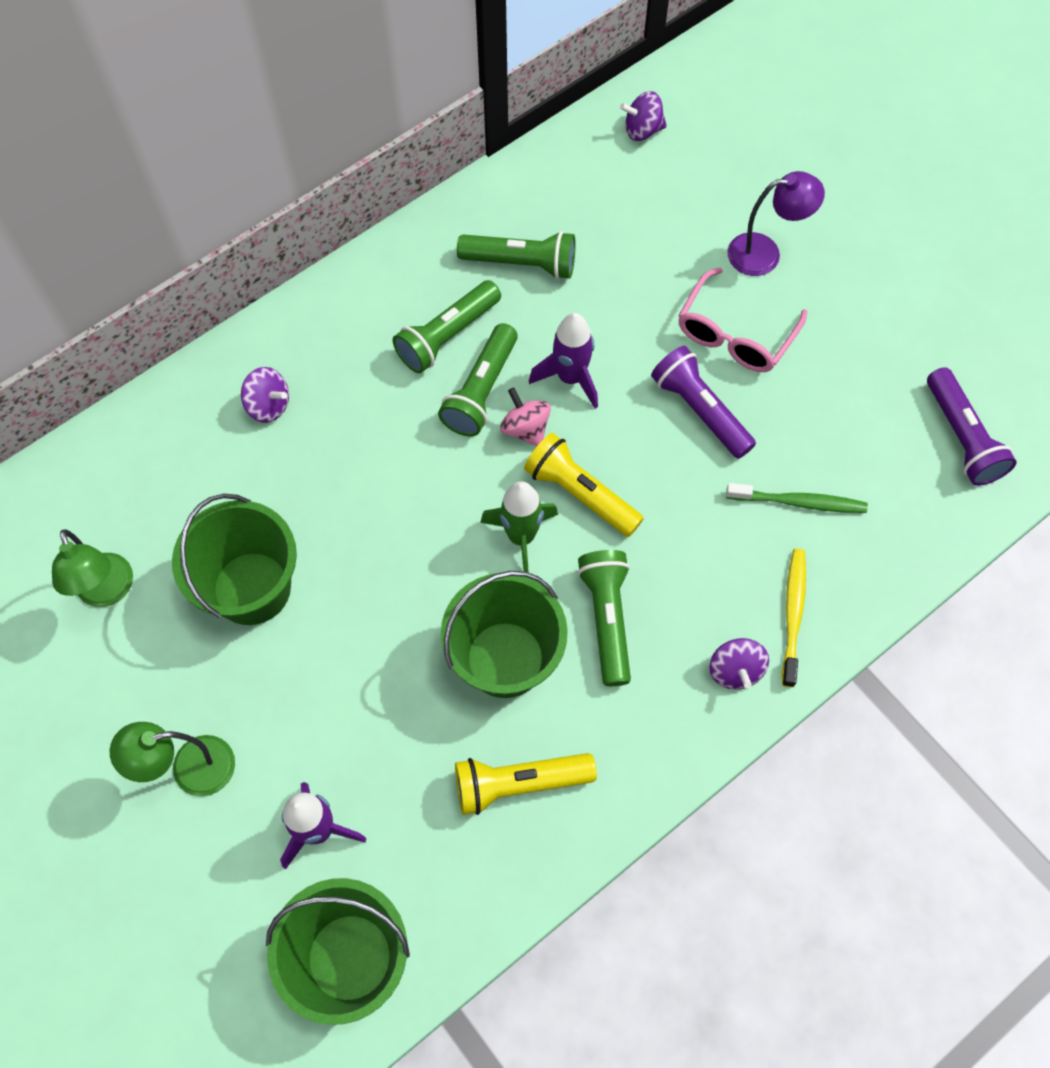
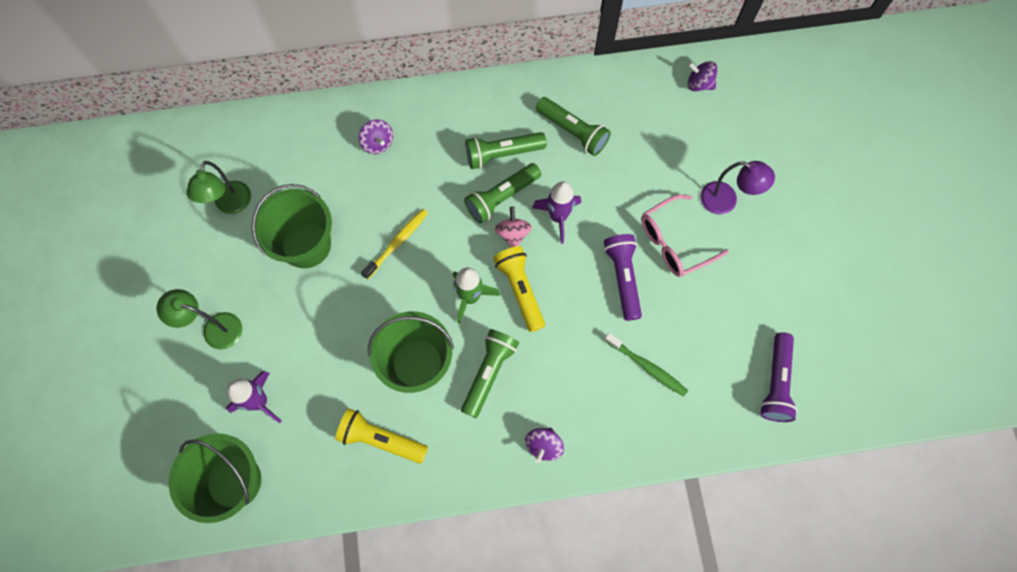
camera: 30 degrees right, 5 degrees up
(793, 614) = (599, 432): yellow toothbrush -> yellow toothbrush (397, 243)

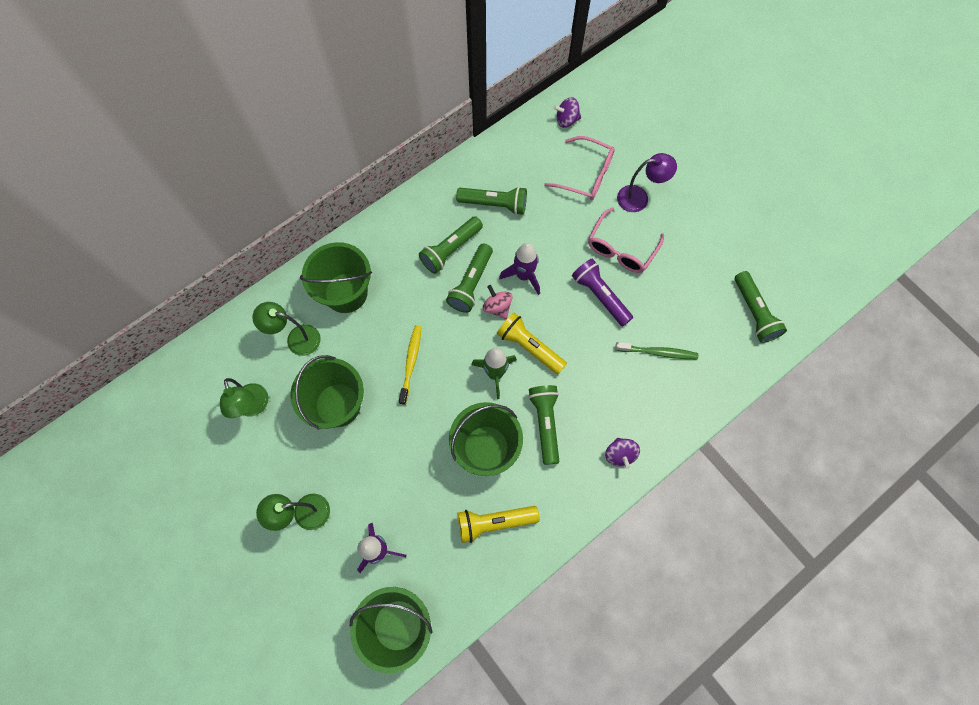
camera: 30 degrees left, 0 degrees up
(307, 162) = (296, 338): none -> green lamp
(378, 143) = (346, 293): purple spinning top -> green bucket
(685, 149) = (586, 175): none -> pink glasses
(775, 383) = (754, 312): purple flashlight -> green flashlight

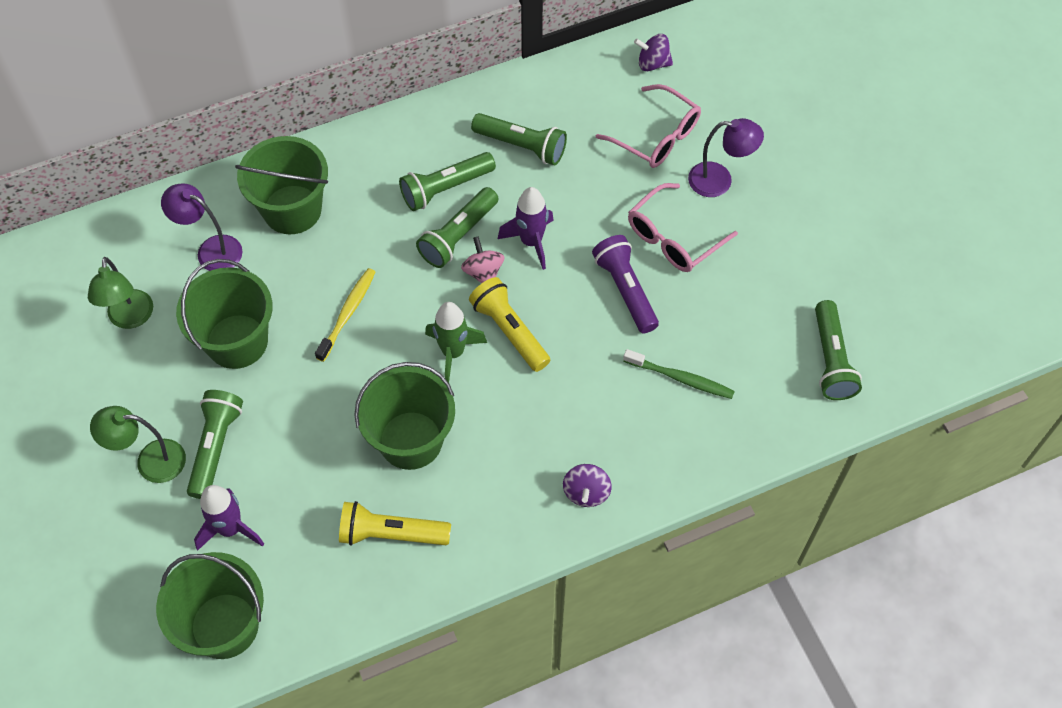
camera: 15 degrees right, 10 degrees down
(296, 338) = (211, 250): green lamp -> purple lamp
(545, 423) = (499, 430): green flashlight -> green flashlight (215, 447)

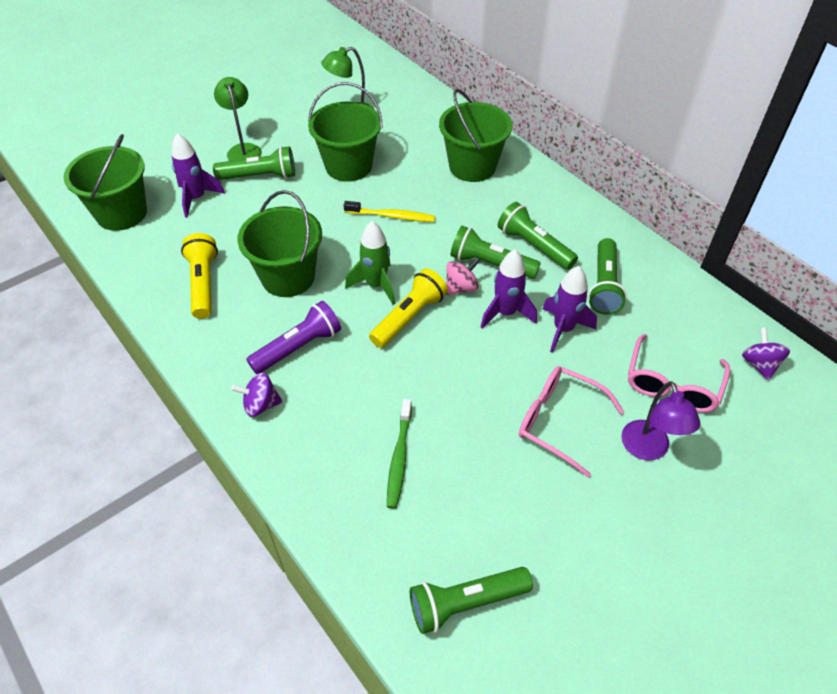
camera: 75 degrees right, 10 degrees down
(211, 250) = (420, 136): purple lamp -> none
(567, 199) = (563, 329): none -> purple rocket
(625, 290) = (483, 393): purple flashlight -> purple flashlight (298, 347)

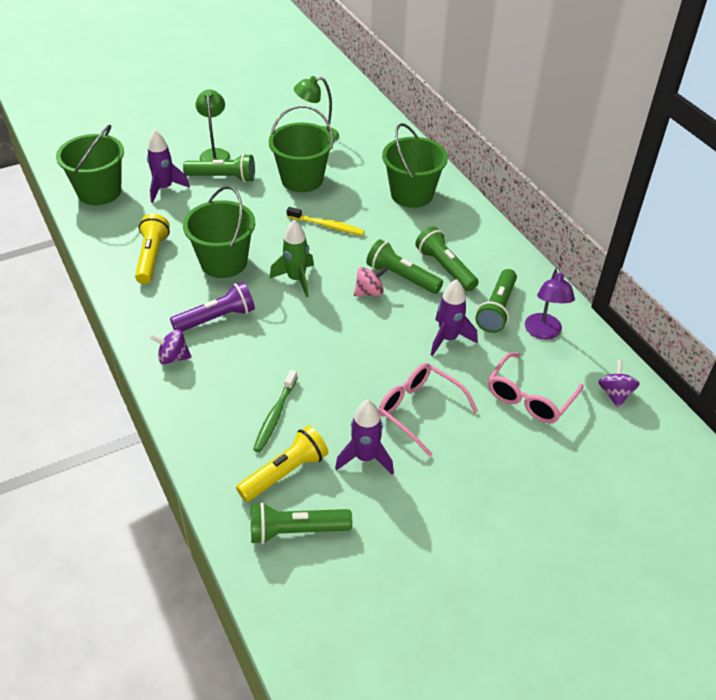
camera: 10 degrees right, 5 degrees down
(409, 317) = (317, 309): yellow flashlight -> yellow flashlight (285, 473)
(506, 313) = (402, 318): purple rocket -> purple rocket (365, 458)
(648, 449) = (489, 444): purple lamp -> purple lamp (543, 333)

